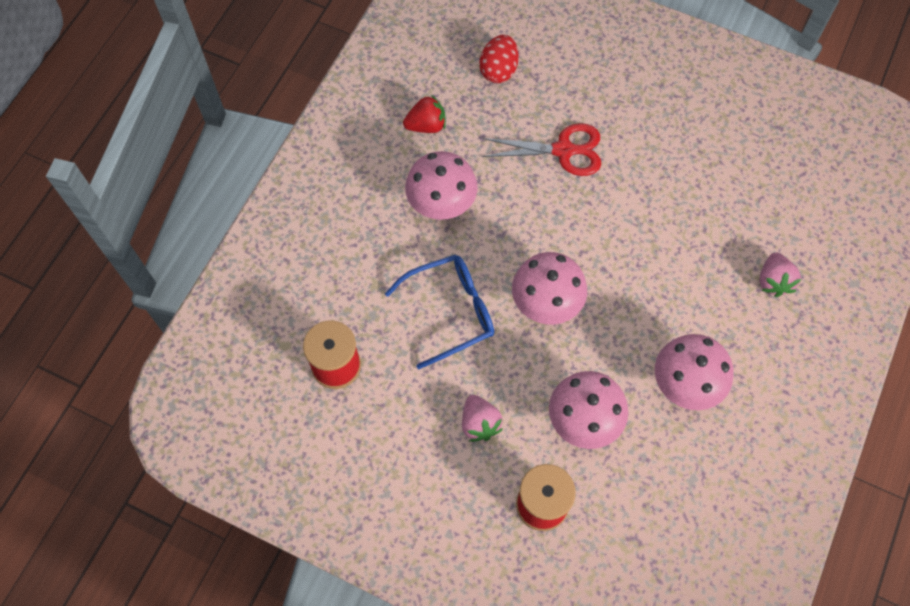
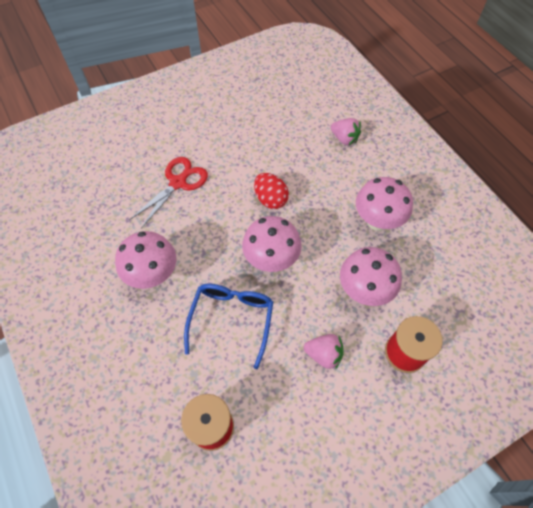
camera: 55 degrees left, 5 degrees down
(426, 125) = (88, 246): red strawberry -> none
(498, 70) = (92, 181): red egg -> red egg (270, 199)

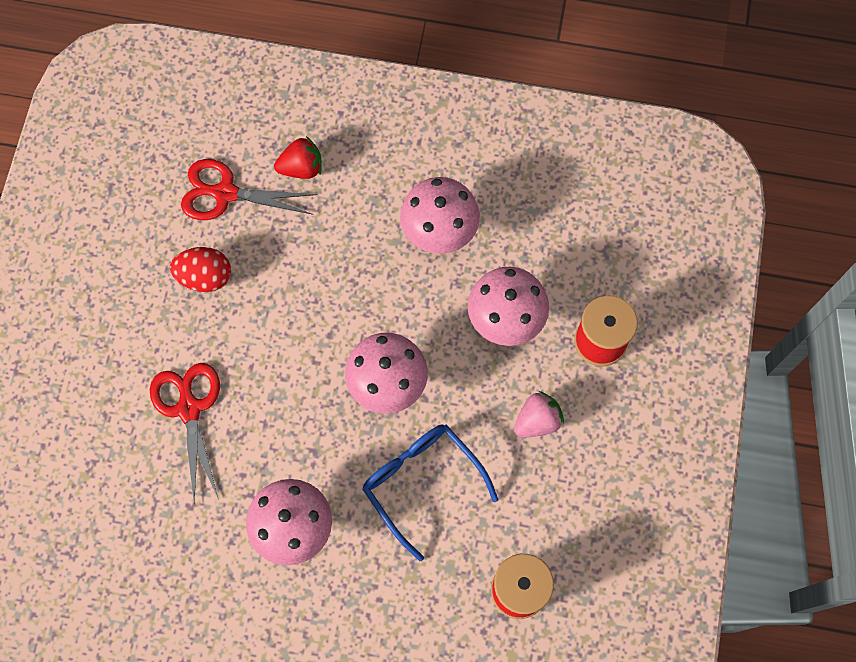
camera: 50 degrees left, 10 degrees up
(270, 199) = (309, 321): red egg -> red egg (205, 277)
(299, 119) = (224, 193): none -> red scissors
(344, 139) = (301, 168): pink strawberry -> red strawberry

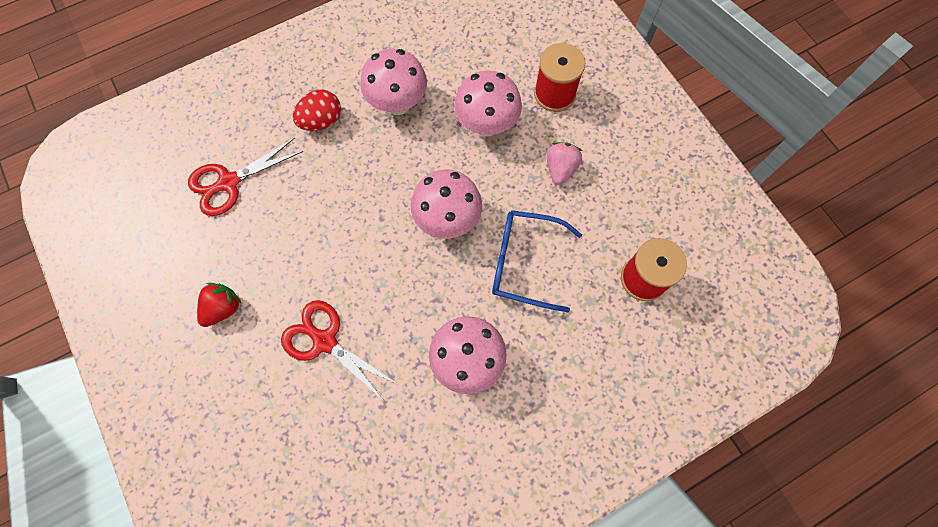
camera: 40 degrees left, 0 degrees up
(205, 277) = (261, 246): red egg -> red egg (321, 121)
(301, 168) = (269, 129): red strawberry -> red strawberry (223, 308)

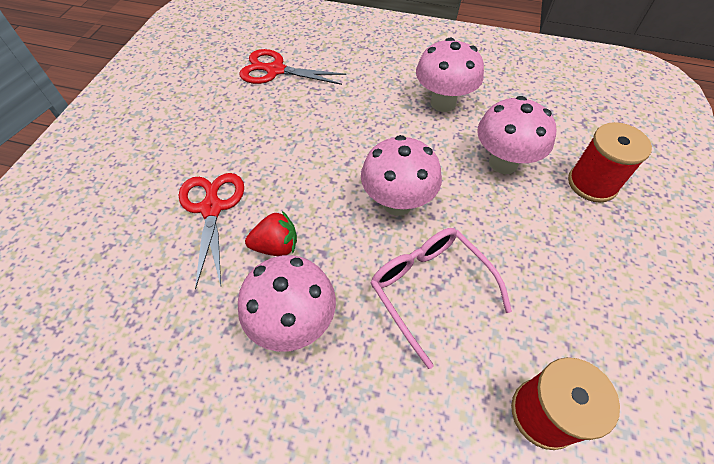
camera: 45 degrees right, 15 degrees down
(223, 308) = (181, 134): red strawberry -> red strawberry (276, 246)
(321, 121) = (375, 77): red egg -> none
(524, 263) = (430, 289): blue glasses -> pink glasses
(560, 168) = (542, 242): pink strawberry -> none

